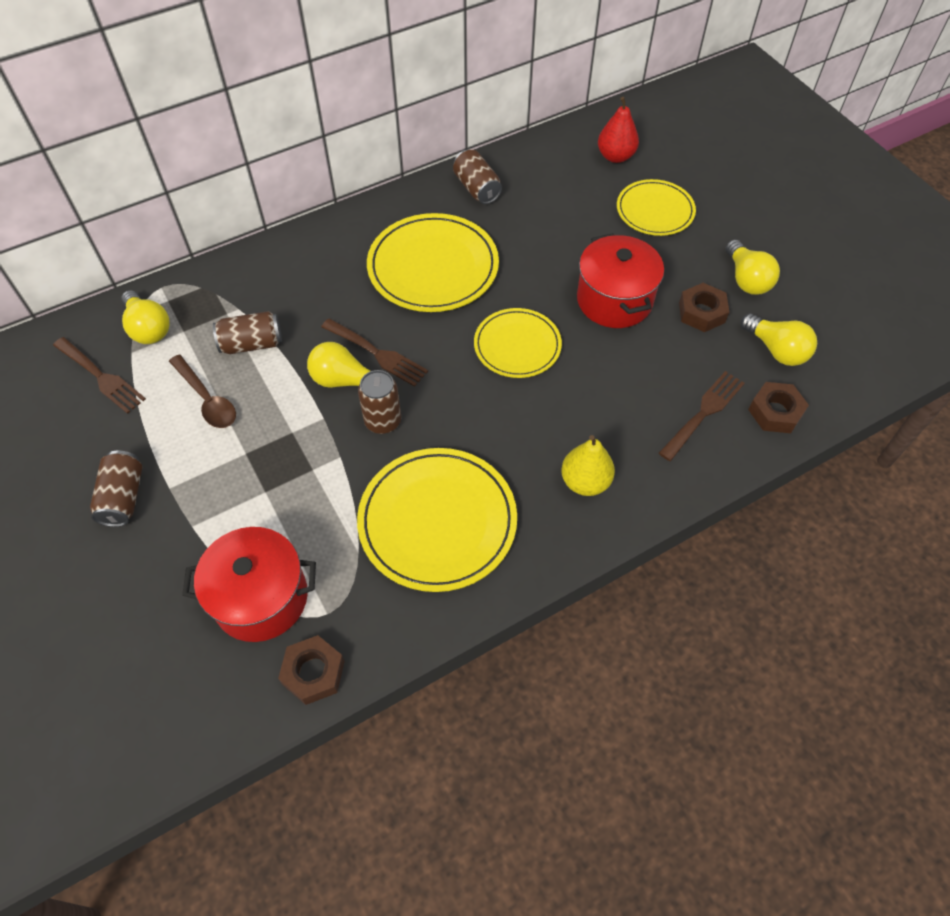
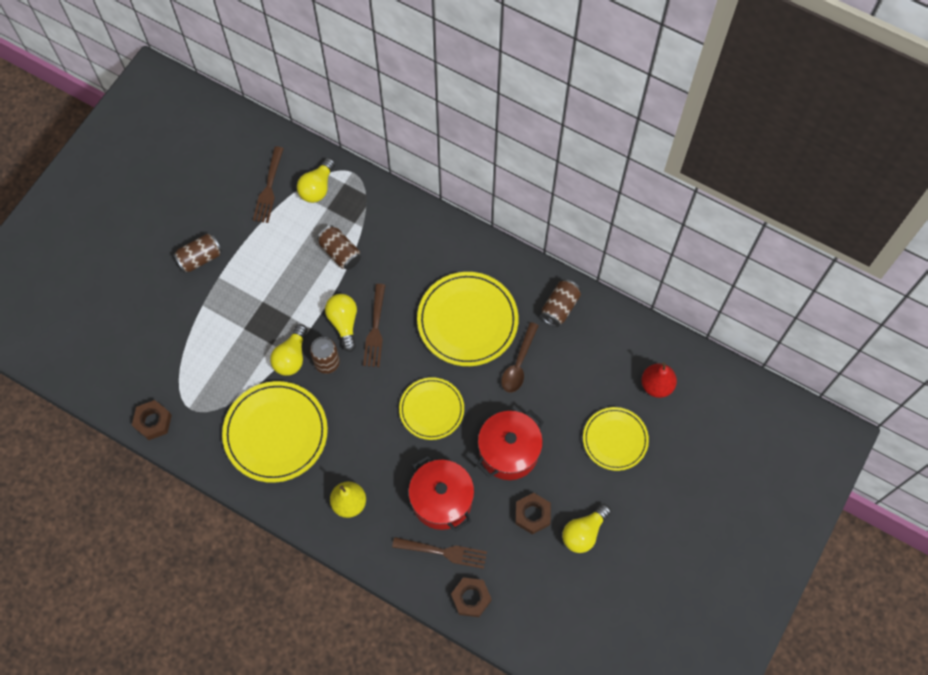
camera: 60 degrees right, 10 degrees up
(207, 399) = (286, 255): brown spoon -> brown spoon (518, 363)
(261, 598) = (180, 368): red pot -> red pot (442, 500)
(776, 350) = (527, 578): yellow light bulb -> yellow light bulb (291, 357)

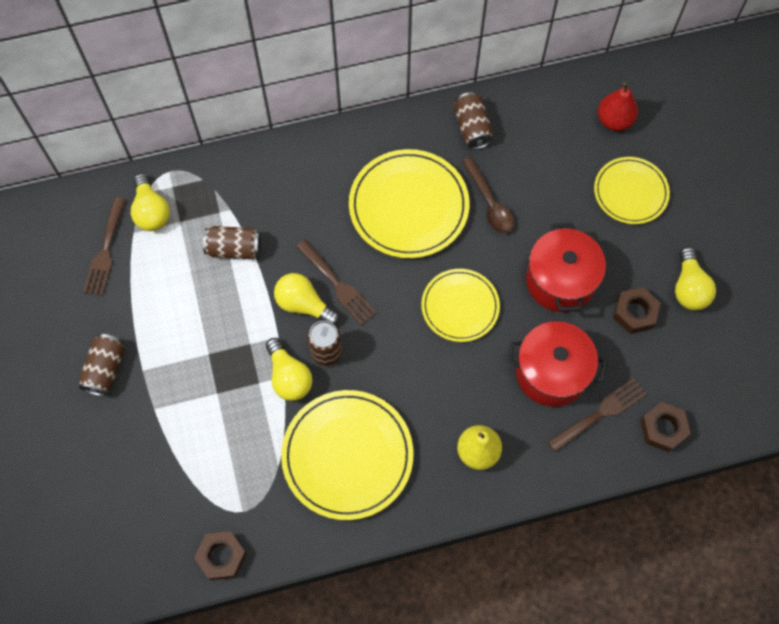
camera: 45 degrees left, 0 degrees up
(269, 188) = (105, 251): brown fork -> brown fork turned 45 degrees clockwise

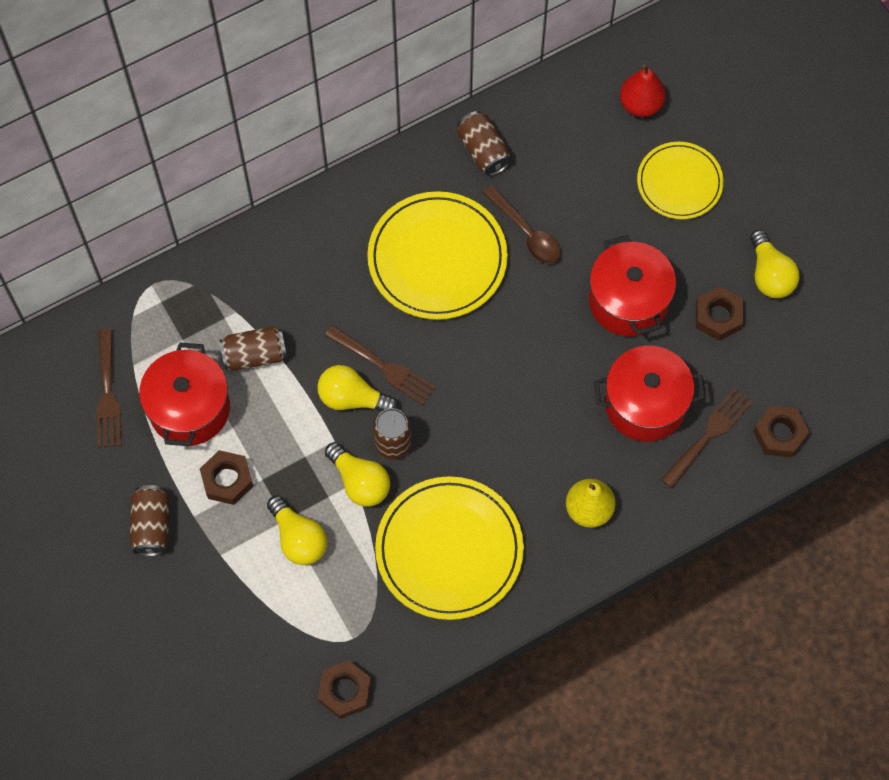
camera: 15 degrees left, 0 degrees up
(151, 211) = (146, 336): yellow light bulb -> yellow light bulb (298, 538)
(167, 279) = (189, 408): none -> red pot
(179, 347) = (227, 480): none -> brown nut
(460, 306) = (526, 357): yellow plate -> none

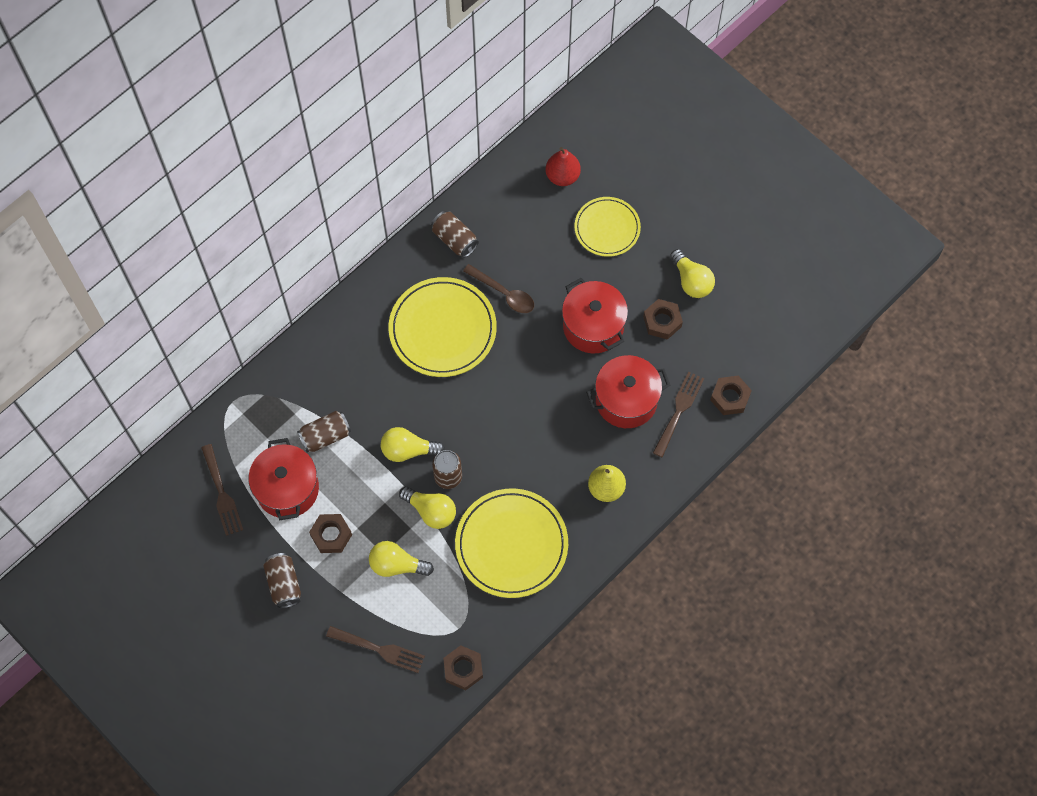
camera: 15 degrees left, 0 degrees up
(298, 538) = (397, 565): yellow light bulb -> yellow light bulb turned 150 degrees clockwise
(384, 367) = (425, 420): brown fork -> brown fork (379, 649)

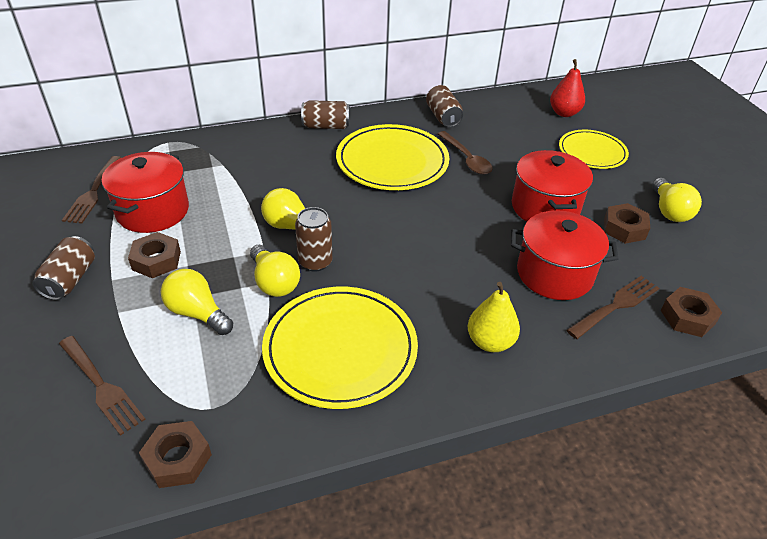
camera: 25 degrees right, 25 degrees down
(325, 436) = (224, 189): brown can -> brown can (326, 126)

